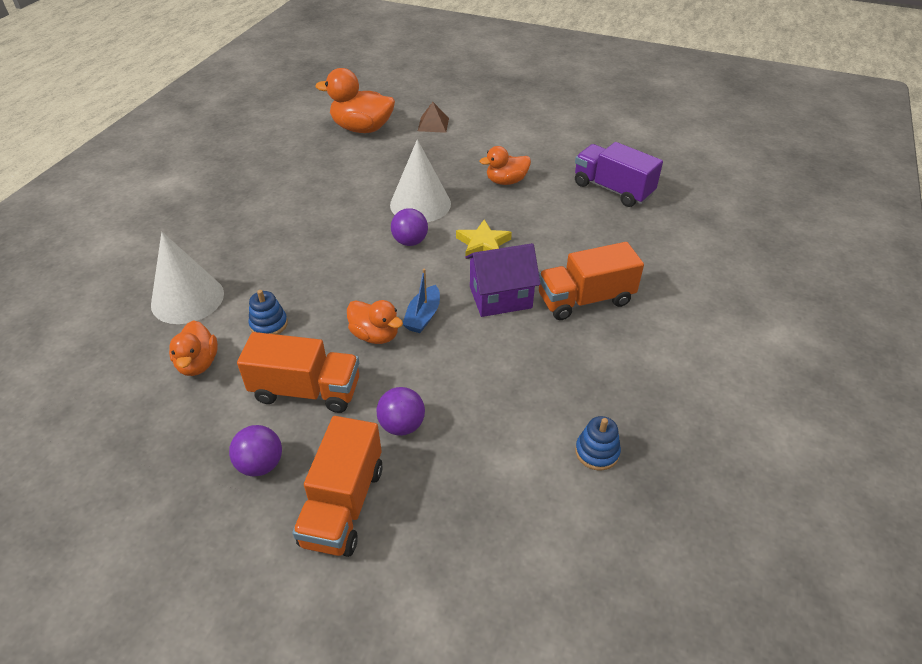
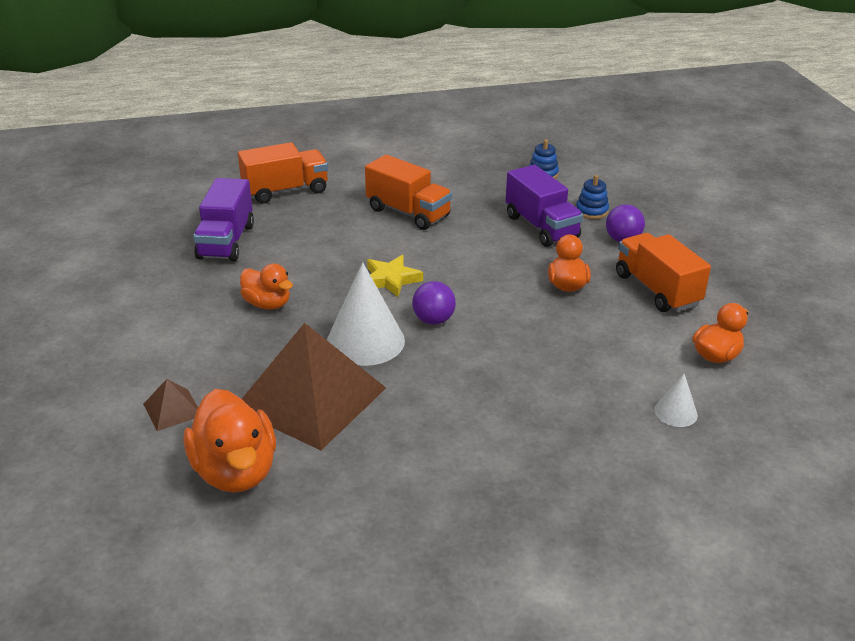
camera: 125 degrees left, 10 degrees down
(187, 299) = (675, 412): white cone -> white cone, size x0.50
(261, 464) = (730, 277): purple ball -> none
(269, 324) = (631, 344): blue stacking toy -> blue stacking toy (591, 211)
(343, 505) = (701, 236): orange truck -> orange truck (285, 191)
(389, 166) = (310, 398): none -> brown pyramid
(423, 316) = (518, 273): blue boat -> none
(482, 377) = (541, 227): none -> purple truck
(500, 297) = (451, 247): purple house -> none

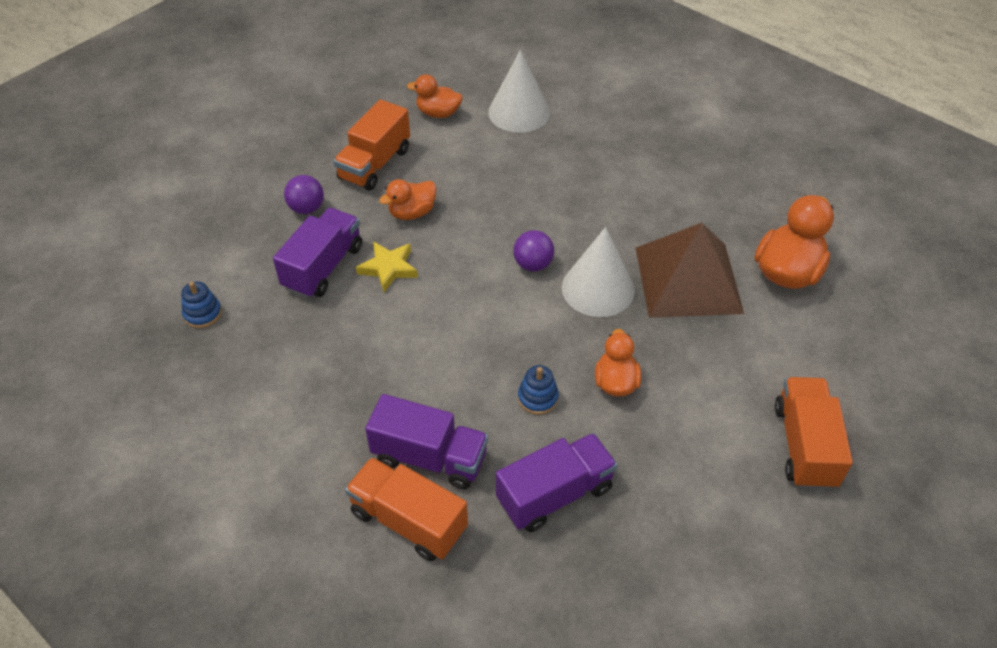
camera: 125 degrees left, 15 degrees up
(172, 409) = (783, 347): brown pyramid -> none
(317, 211) = (429, 457): none -> purple truck
(391, 279) = (501, 322): yellow star -> yellow star (388, 268)
(408, 213) = (372, 377): orange truck -> orange truck (804, 445)
(591, 211) = (264, 247): blue stacking toy -> blue stacking toy (538, 398)
(675, 412) = (519, 112): white cone -> white cone, size x2.01

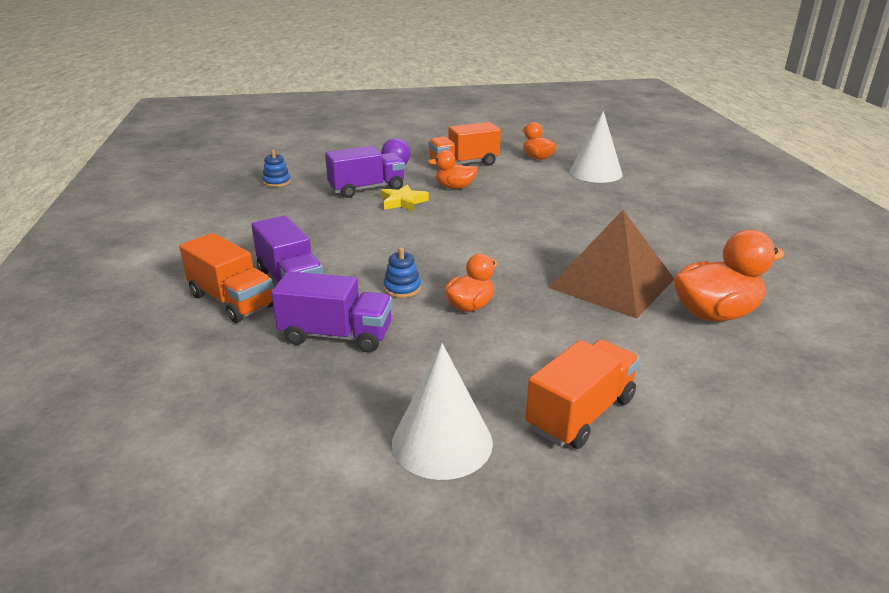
camera: 40 degrees right, 20 degrees down
(408, 521) = (231, 301): orange truck -> orange truck turned 150 degrees clockwise
(533, 264) = (499, 233): purple ball -> none
(598, 288) = (529, 260): white cone -> white cone (442, 442)

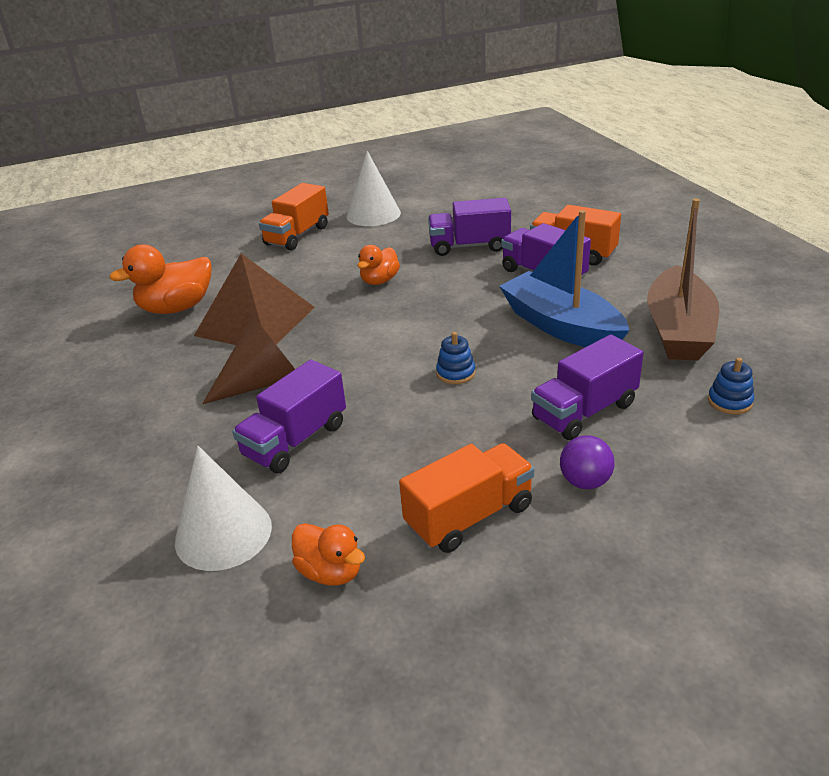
camera: 170 degrees right, 5 degrees up
(245, 218) = (678, 330): none -> brown boat
(327, 234) = (561, 326): none -> blue boat
(402, 288) = (443, 285): blue stacking toy -> blue stacking toy (455, 373)
(403, 202) = (513, 393): yellow star -> none
(454, 187) = (457, 440): orange duck -> none
(559, 199) = (295, 440): none -> purple truck
(590, 232) = (263, 382): none -> brown cone

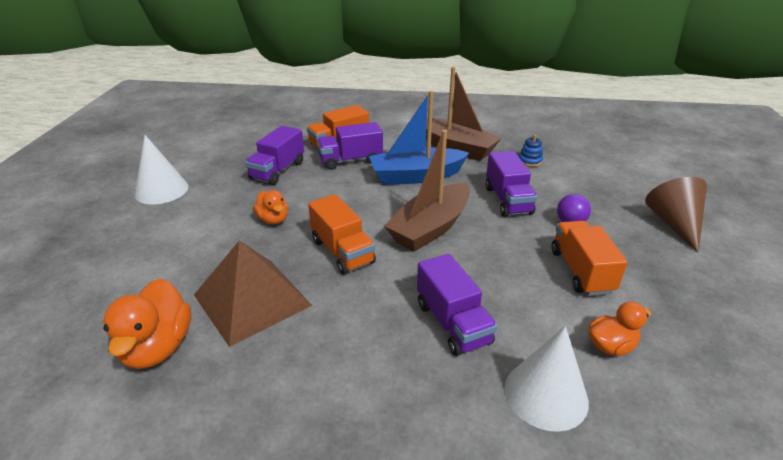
camera: 65 degrees left, 0 degrees up
(263, 382) = (357, 320): brown cone -> brown cone (674, 224)
(297, 236) = (132, 236): orange truck -> orange truck (342, 251)
(455, 373) = (430, 228): blue stacking toy -> brown boat

